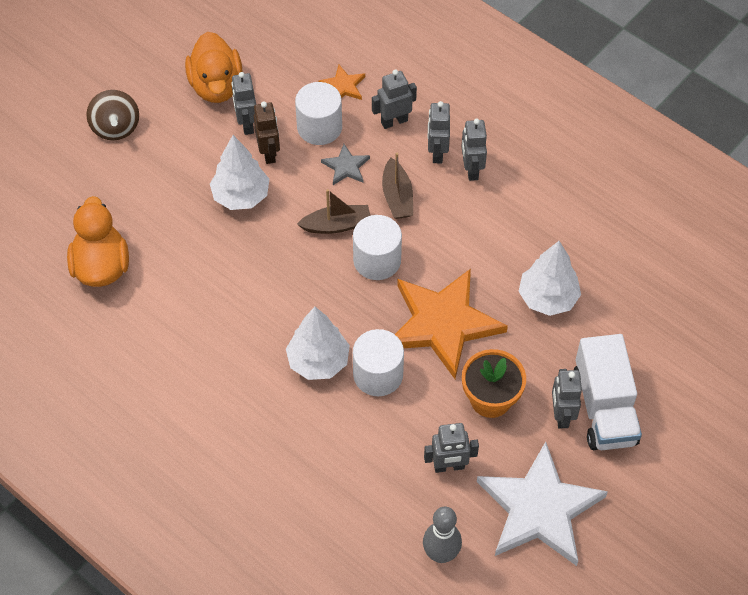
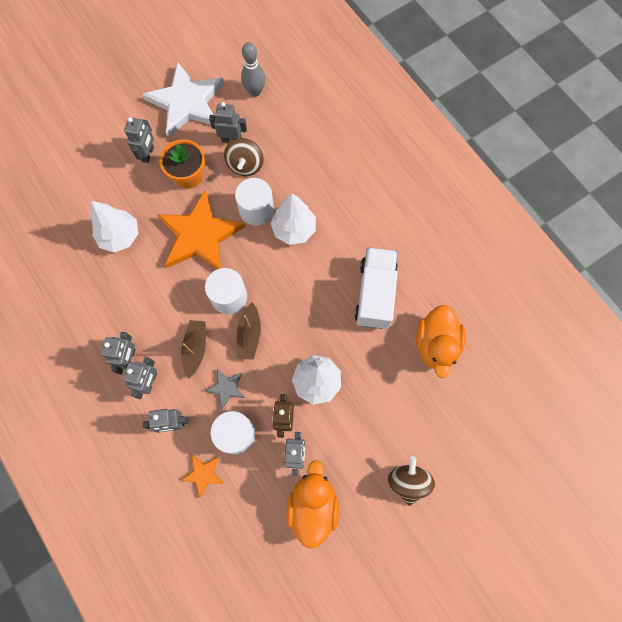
camera: 165 degrees left, 15 degrees up
(337, 225) = (249, 335): brown boat -> brown boat turned 90 degrees counterclockwise
(415, 433) = (245, 165): none -> brown spinning top
(604, 408) = (119, 152): white truck -> white truck (375, 294)

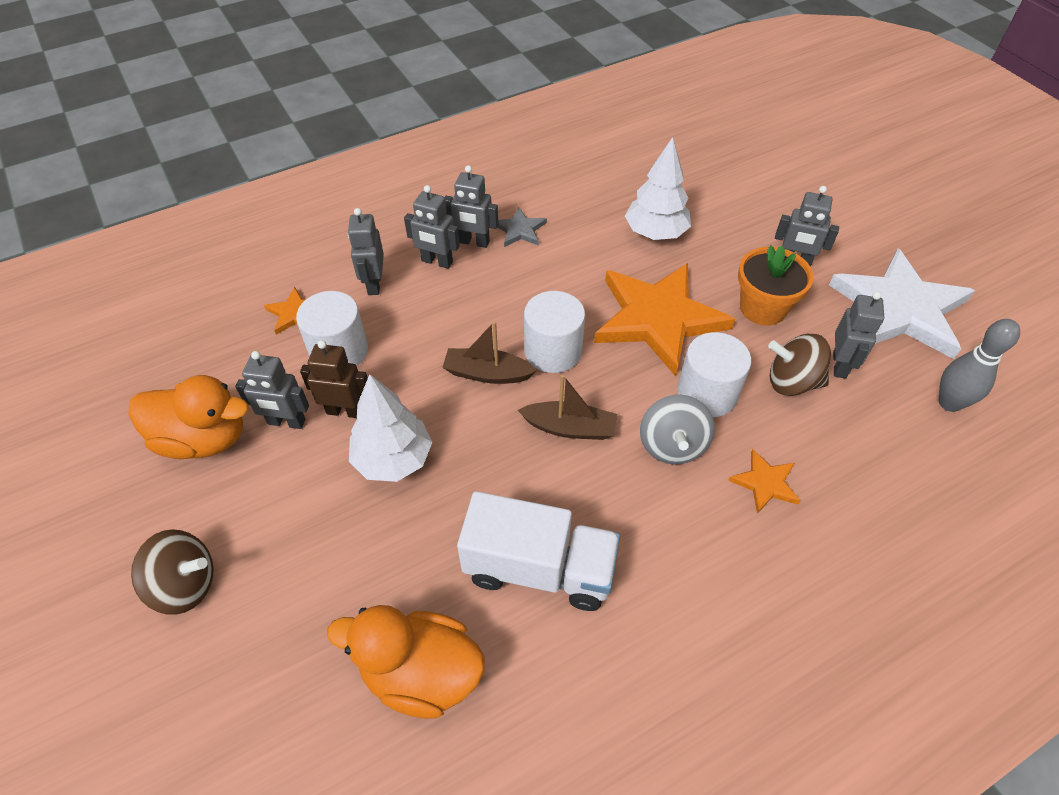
camera: 95 degrees right, 20 degrees down
(195, 348) = (476, 309): brown boat -> brown boat (570, 428)
(226, 388) = (410, 342): grey star -> grey star (520, 230)
(294, 229) = (672, 445): white tree -> grey spinning top
(313, 185) = (765, 483): none -> orange star

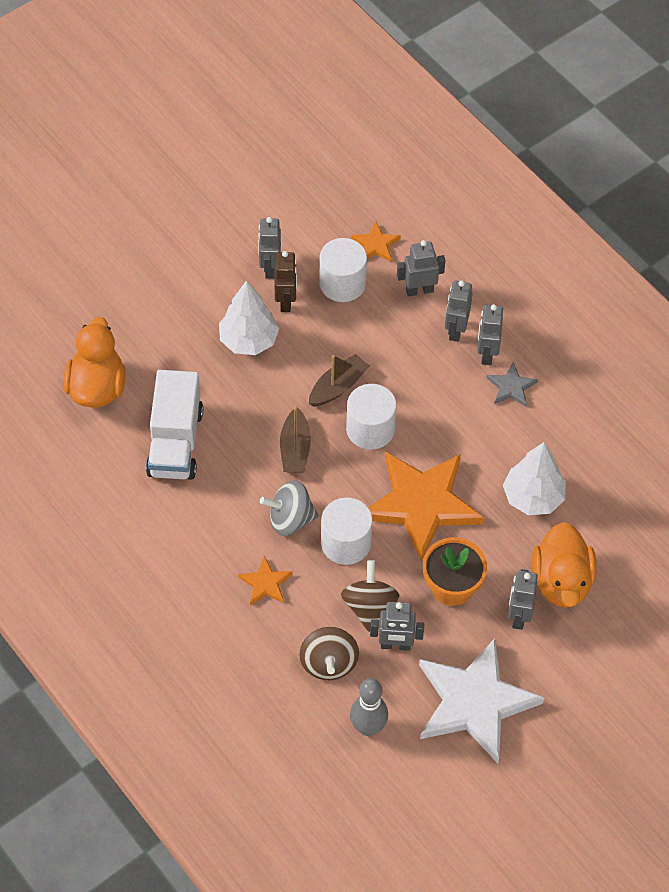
camera: 80 degrees right, 5 degrees up
(185, 584) = (138, 249): brown spinning top -> brown spinning top (328, 663)
(203, 439) = (247, 223): orange duck -> orange duck (561, 581)
(487, 373) = (338, 386): brown boat -> brown boat turned 45 degrees clockwise

